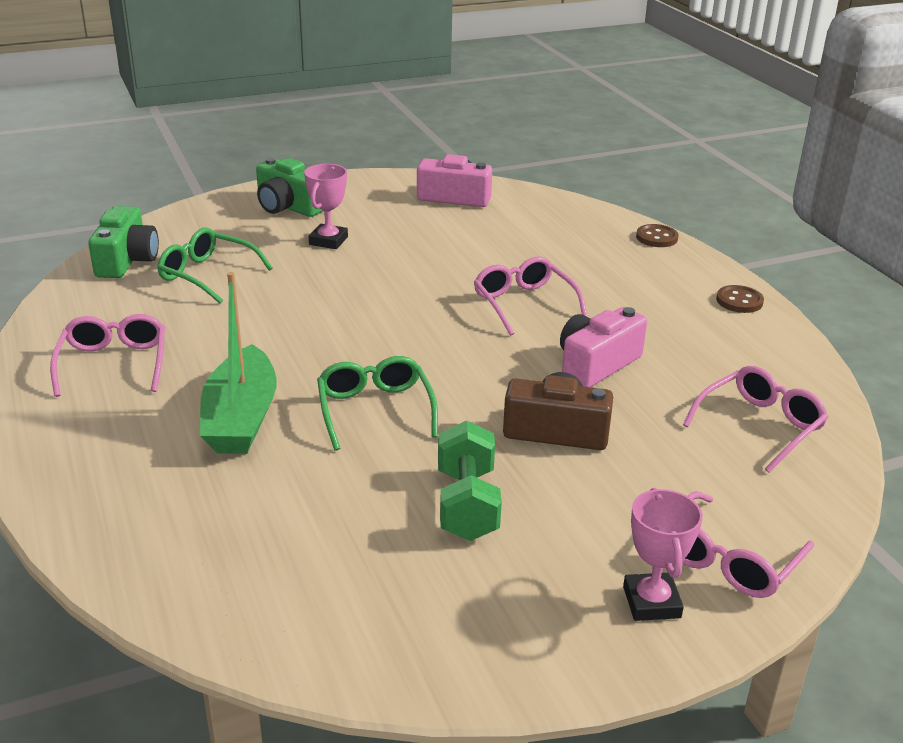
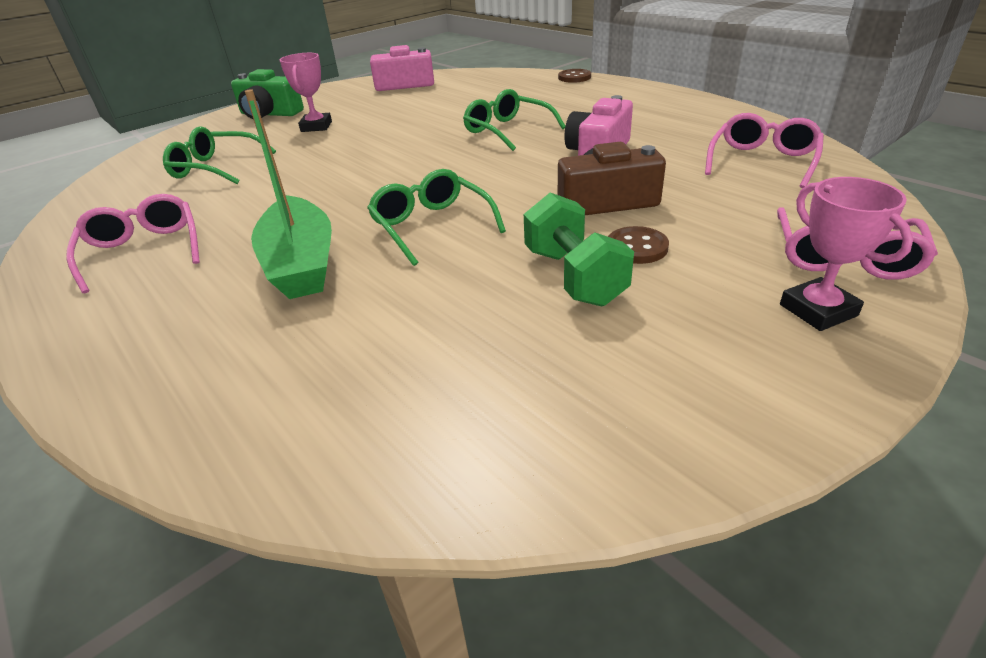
camera: 15 degrees left, 5 degrees up
(127, 260) = (131, 174): green camera -> none
(524, 304) = (507, 130): pink glasses -> green glasses
(739, 301) = (667, 97): brown button -> brown button (637, 247)

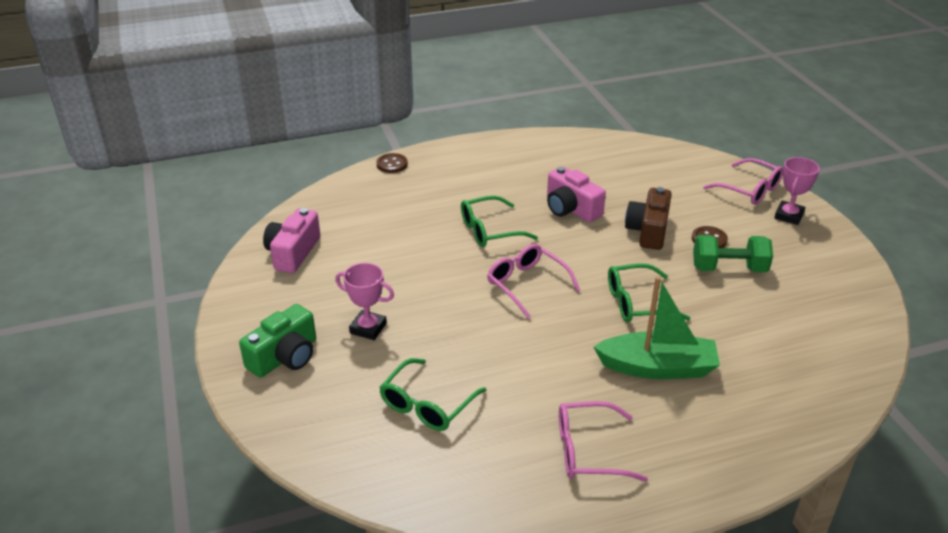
camera: 70 degrees left, 0 degrees up
(762, 161) = (631, 162): pink glasses -> pink glasses (526, 284)
(817, 310) = (789, 216): pink trophy -> pink trophy turned 60 degrees counterclockwise

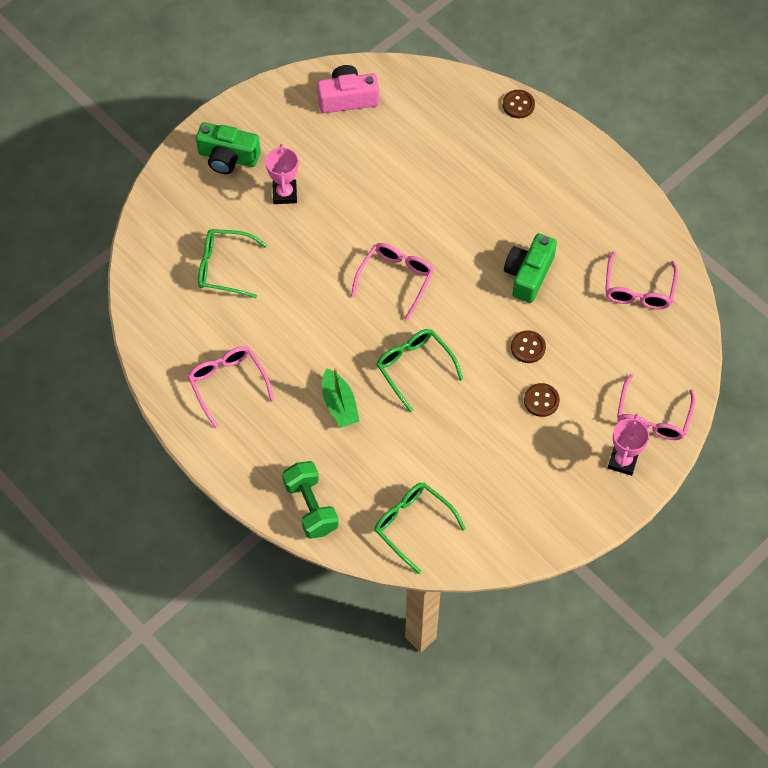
camera: 65 degrees right, 25 degrees up
(489, 230) = (457, 224): green glasses -> green glasses (412, 525)
(571, 208) = (528, 274): pink camera -> green camera
(620, 162) = (638, 290): none -> pink glasses
(648, 230) = (528, 347): brown camera -> brown button
(657, 367) = (339, 404): green boat -> green boat, size x0.64
(729, 268) = (503, 427): green dumbbell -> green dumbbell (311, 507)
(789, 216) = (623, 461): pink trophy -> pink trophy turned 75 degrees counterclockwise

